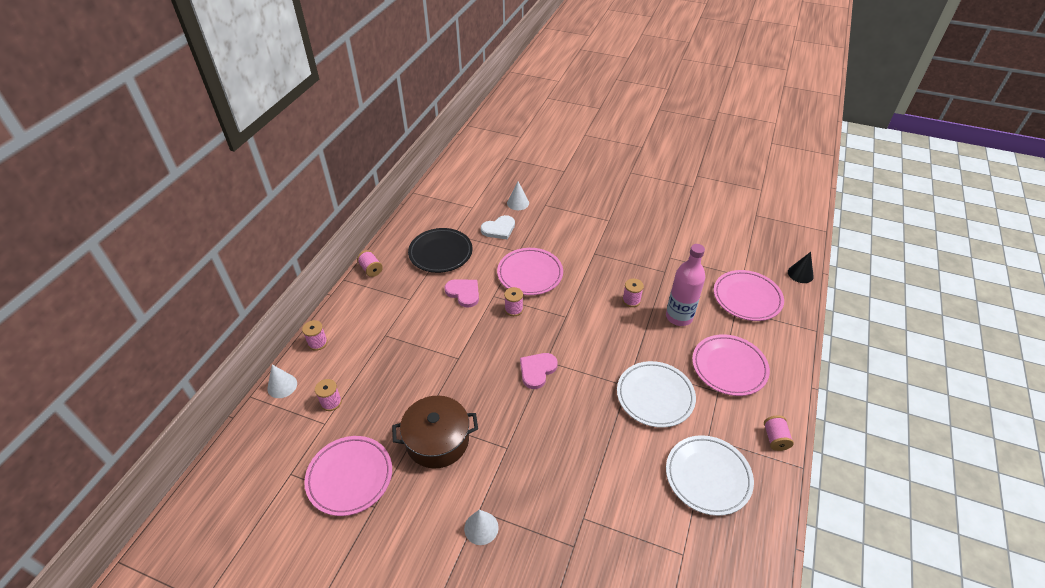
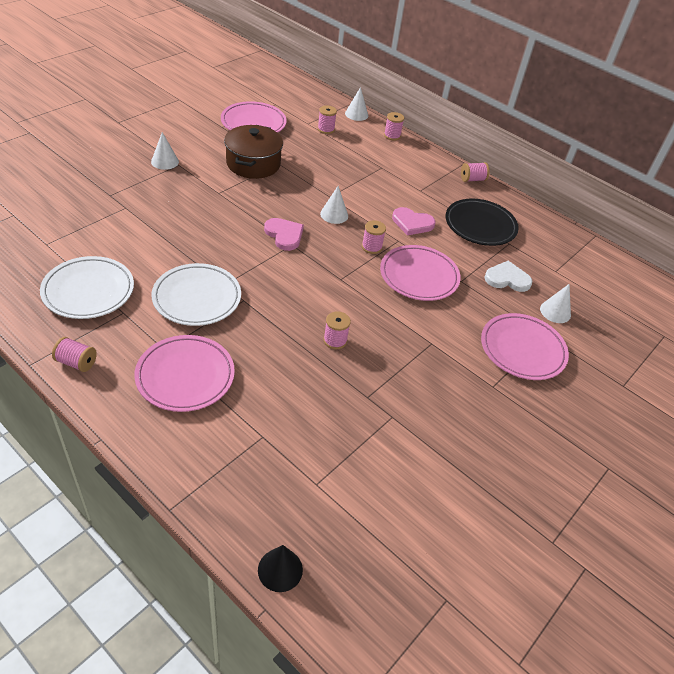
camera: 105 degrees right, 0 degrees up
(464, 293) = (412, 223): pink heart -> pink heart turned 45 degrees clockwise
(485, 346) = (334, 214): none -> white cone
(499, 229) = (507, 279): white heart -> white heart turned 105 degrees clockwise
(679, 317) = (285, 371): pink bottle -> none
(747, 298) = (273, 462): pink plate -> pink plate (522, 350)

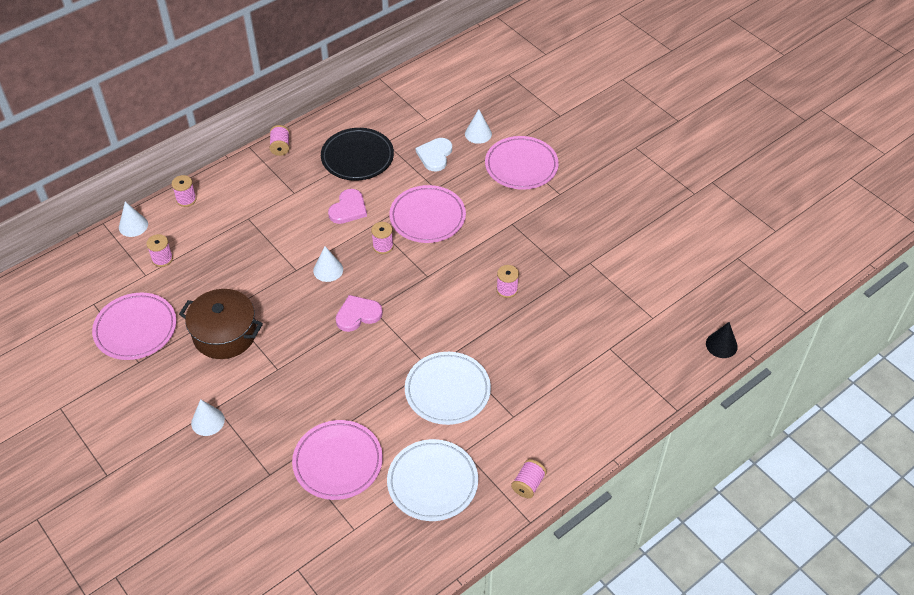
camera: 75 degrees left, 5 degrees up
(185, 376) = (546, 400): pink plate -> pink plate (338, 462)

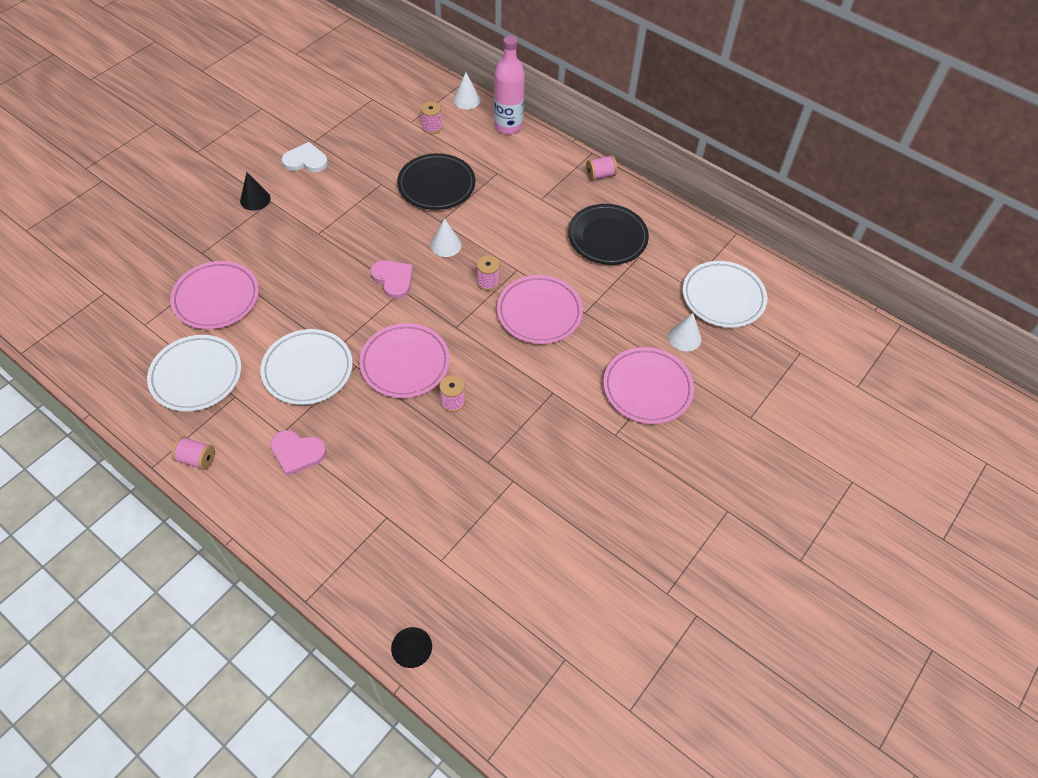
camera: 75 degrees right, 5 degrees up
(136, 329) = (349, 131): pink plate -> pink plate (405, 363)
(186, 199) = (508, 126): pink spool -> pink bottle
(208, 421) = (255, 199): white cone -> black cone
(225, 334) = (353, 188): brown pot -> none
(247, 266) = (436, 185): none -> black plate
(348, 209) = (532, 244): pink heart -> pink heart (297, 453)
(435, 155) = (635, 303): white heart -> white heart (306, 160)
(444, 102) = (723, 297): none -> white plate

